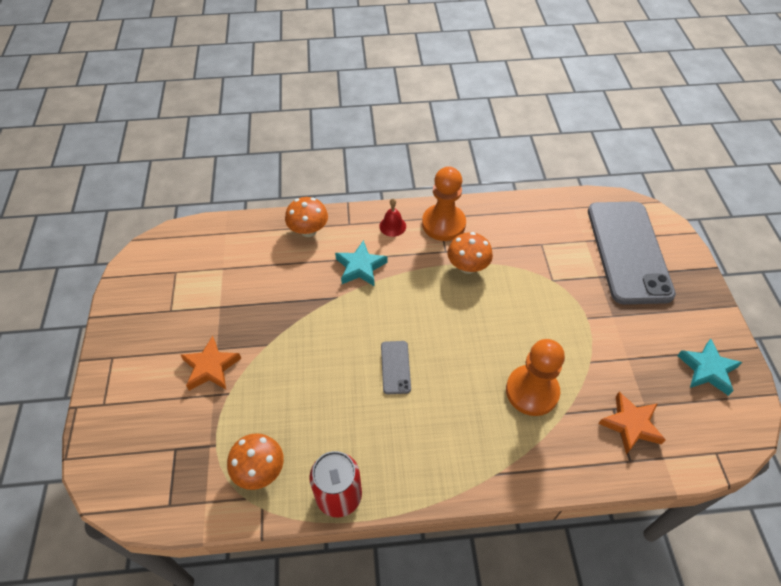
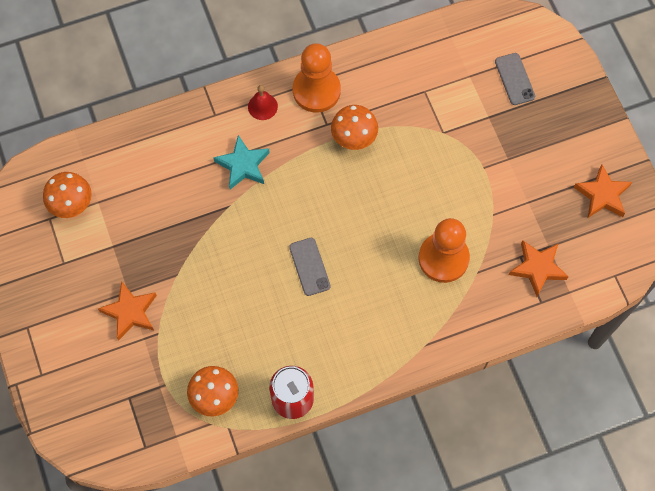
camera: 15 degrees left, 15 degrees up
(308, 230) = (173, 134): orange mushroom -> orange mushroom (71, 204)
(628, 251) = (514, 79): grey phone -> grey phone, size x0.41
(707, 369) = (602, 195): turquoise star -> orange star

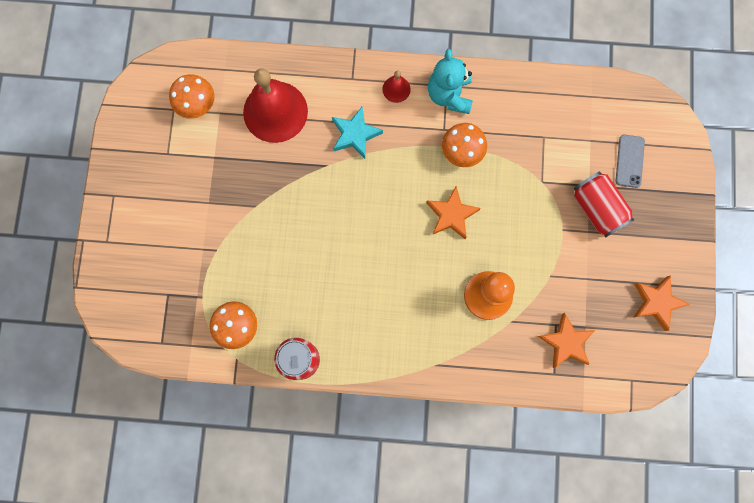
camera: 25 degrees right, 10 degrees up
(130, 312) = (202, 221): orange star -> orange star (451, 215)
(154, 177) = (275, 111): none -> red bell
(309, 266) = (369, 250): grey phone -> none
(316, 90) = (449, 95): orange pawn -> turquoise teddy bear
(506, 134) = (597, 208): none -> red can

